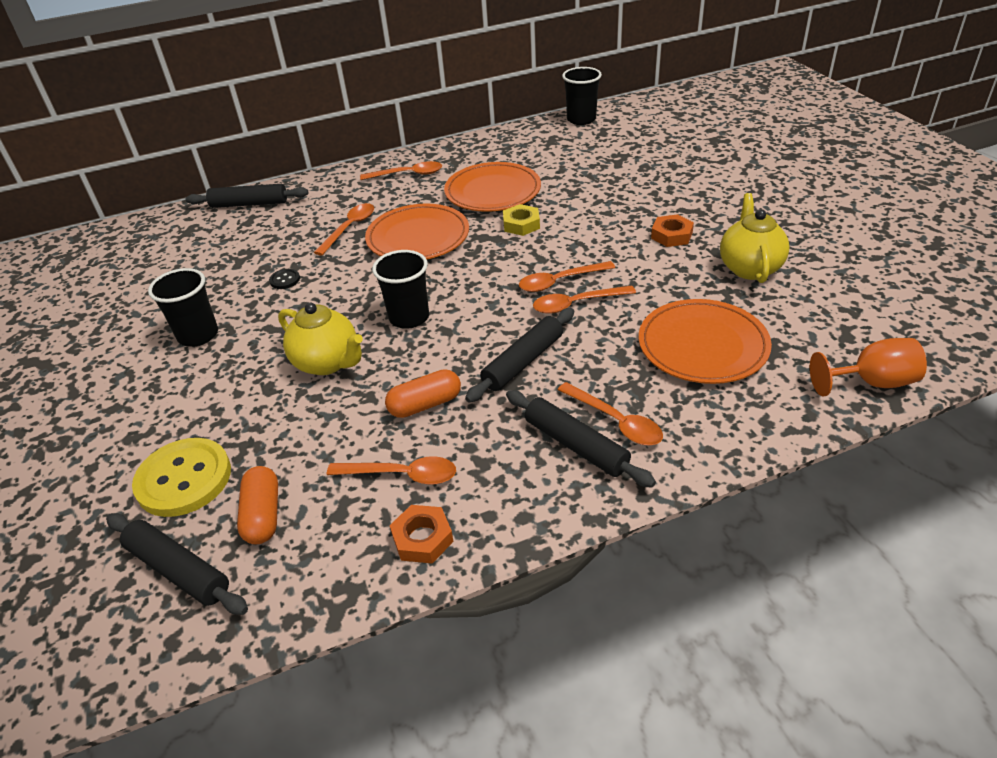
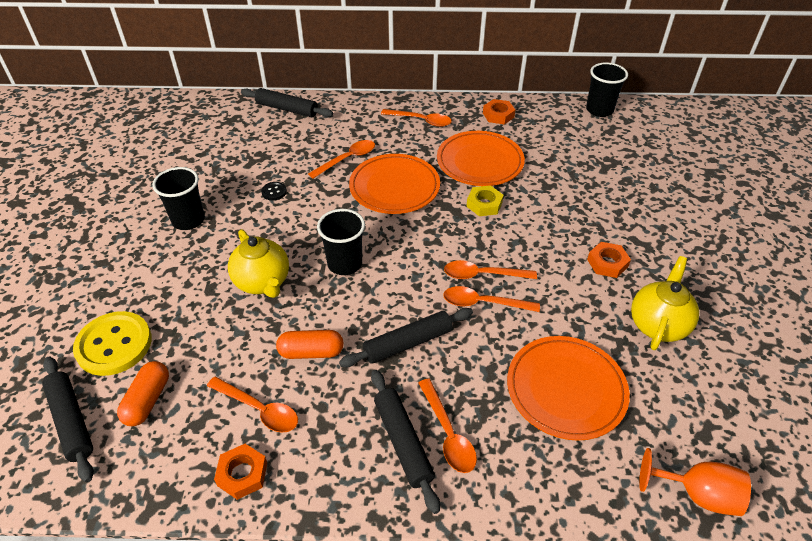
camera: 20 degrees right, 5 degrees up
(485, 149) = (498, 115): none -> orange nut

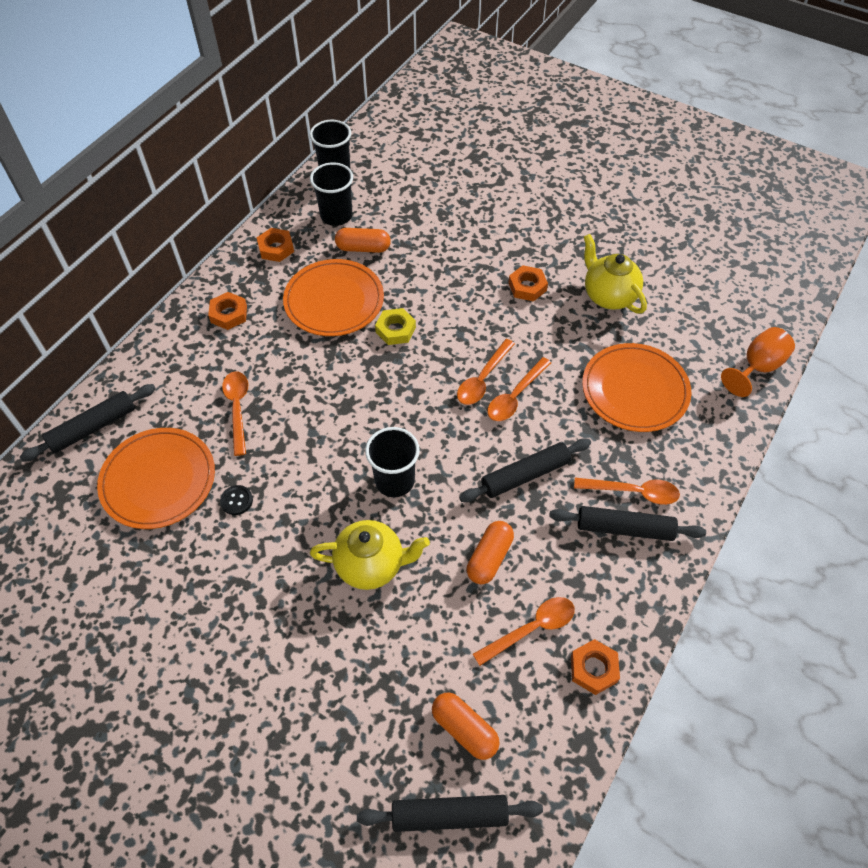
camera: 60 degrees left, 10 degrees up
(114, 345) = (368, 744): yellow button -> none
(188, 220) = (218, 606): black cup -> black cup (336, 216)
(394, 187) = (316, 388): orange plate -> orange plate (158, 480)
(408, 343) = (525, 475): black rolling pin -> black rolling pin turned 60 degrees clockwise
(421, 121) = (229, 314): orange spoon -> orange nut
(544, 154) = (363, 248): none -> orange capsule

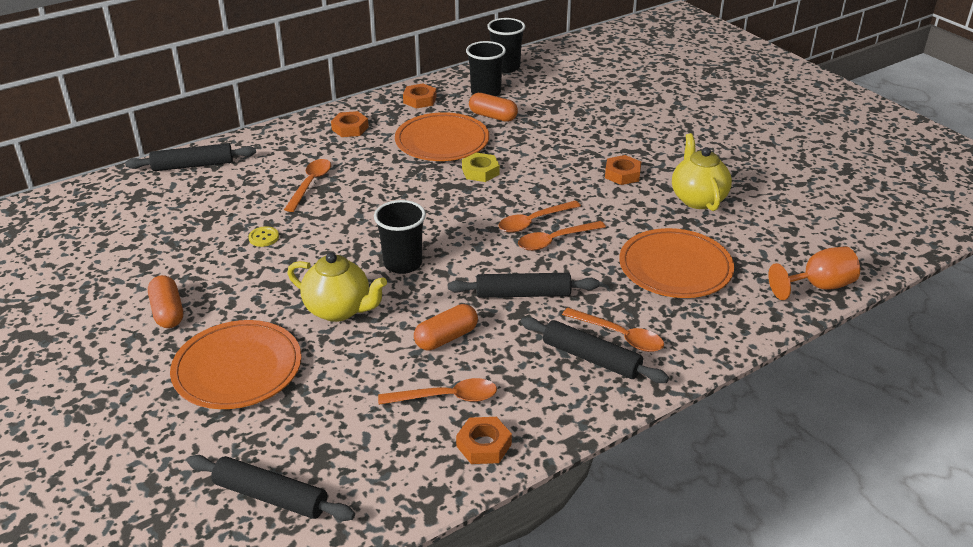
camera: 25 degrees right, 20 degrees down
(158, 480) = (214, 208): orange plate -> orange plate (237, 369)
(236, 500) = (264, 237): black button -> yellow button
(464, 729) = (331, 443): orange capsule -> orange capsule (168, 312)

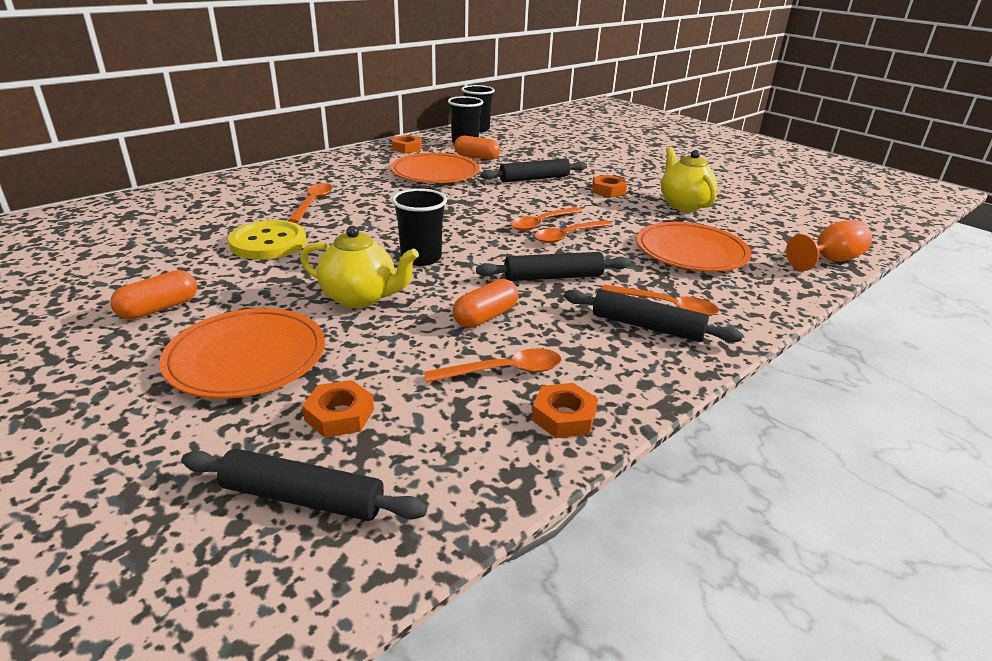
camera: 10 degrees left, 5 degrees down
(168, 312) = (159, 308): orange capsule -> orange capsule turned 75 degrees clockwise
(193, 165) = (189, 192): black rolling pin -> black rolling pin (534, 178)
(264, 237) = (268, 243): yellow button -> yellow button, size x2.34
(350, 128) = (345, 166): orange nut -> orange nut (339, 415)
(480, 171) = (477, 191): yellow nut -> none

